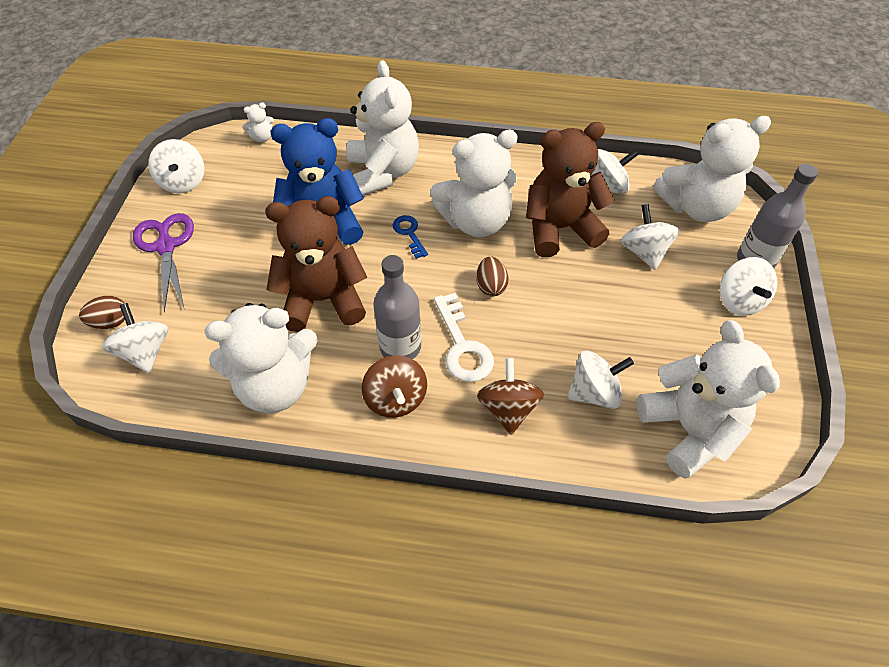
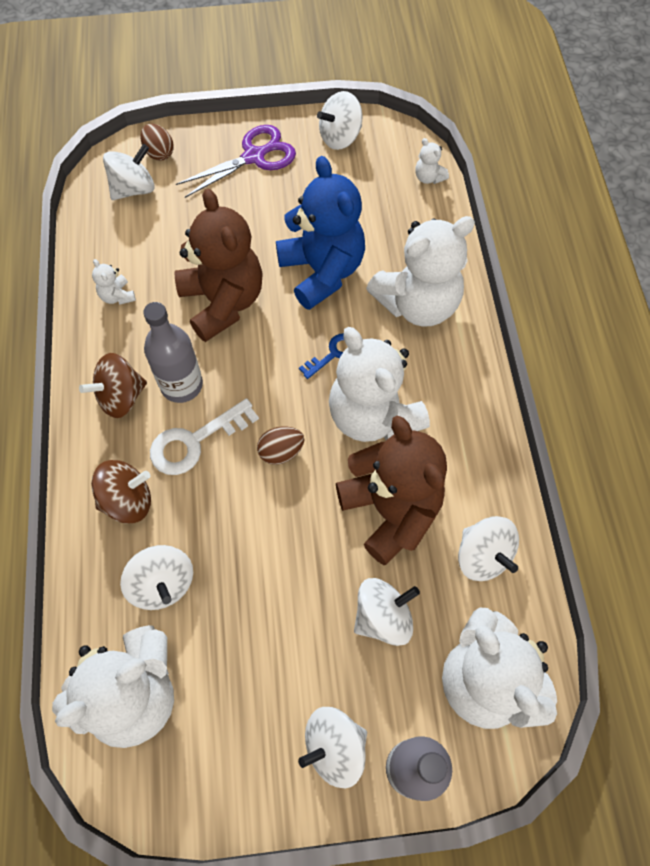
camera: 75 degrees right, 10 degrees up
(276, 386) = (117, 296): white teddy bear -> white teddy bear, size x0.40

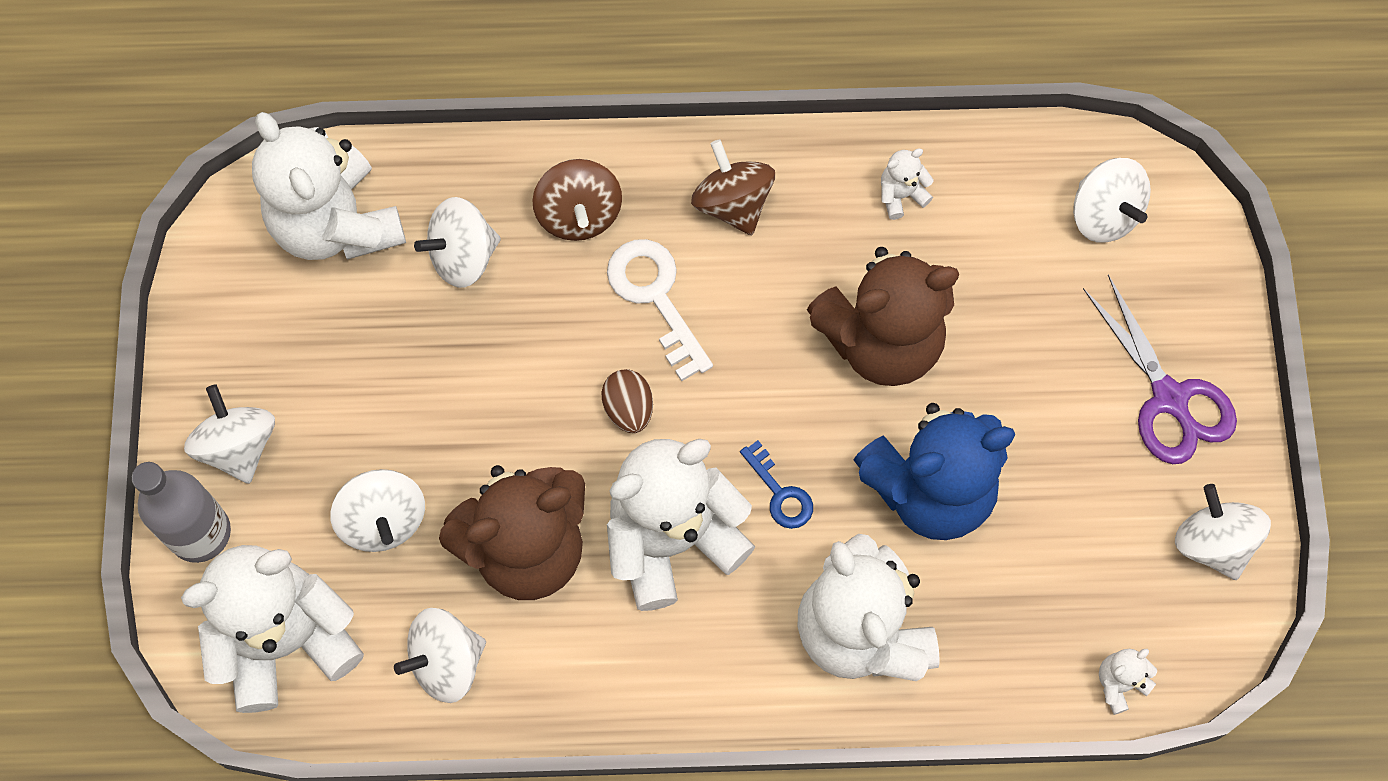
camera: 95 degrees right, 5 degrees up
(159, 153) = (1179, 252): brown egg -> none
(181, 385) = (745, 281): grey bottle -> none

